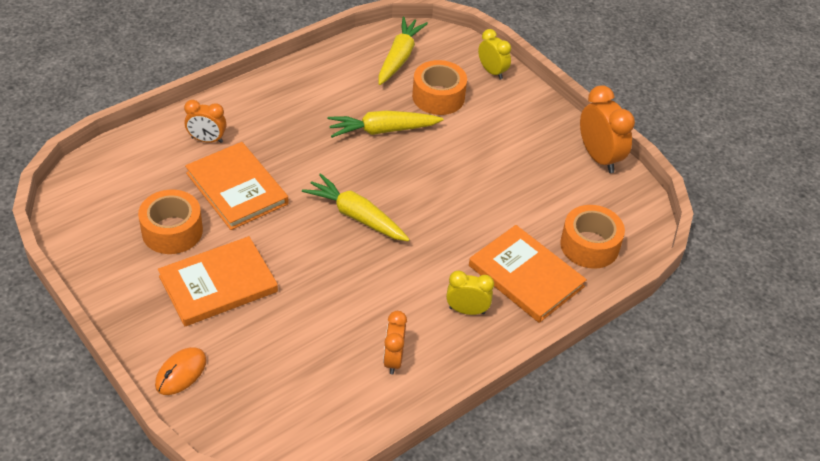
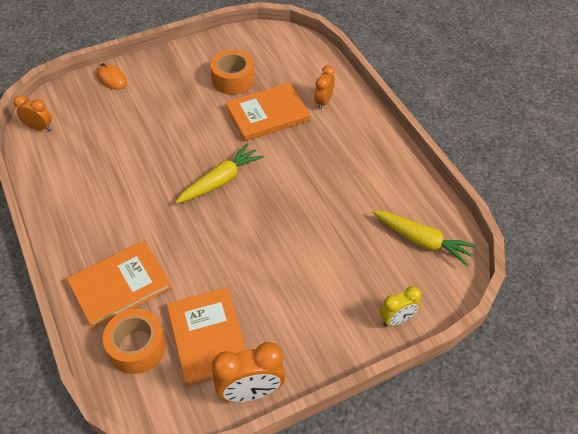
camera: 105 degrees right, 5 degrees up
(218, 284) = (177, 99): orange book -> orange book (208, 337)
(382, 130) = (319, 212): yellow carrot -> none
(393, 359) = (75, 183): orange clock -> orange clock (39, 128)
(438, 97) = (361, 263): orange tape -> none
(467, 310) = (101, 236): yellow clock -> none

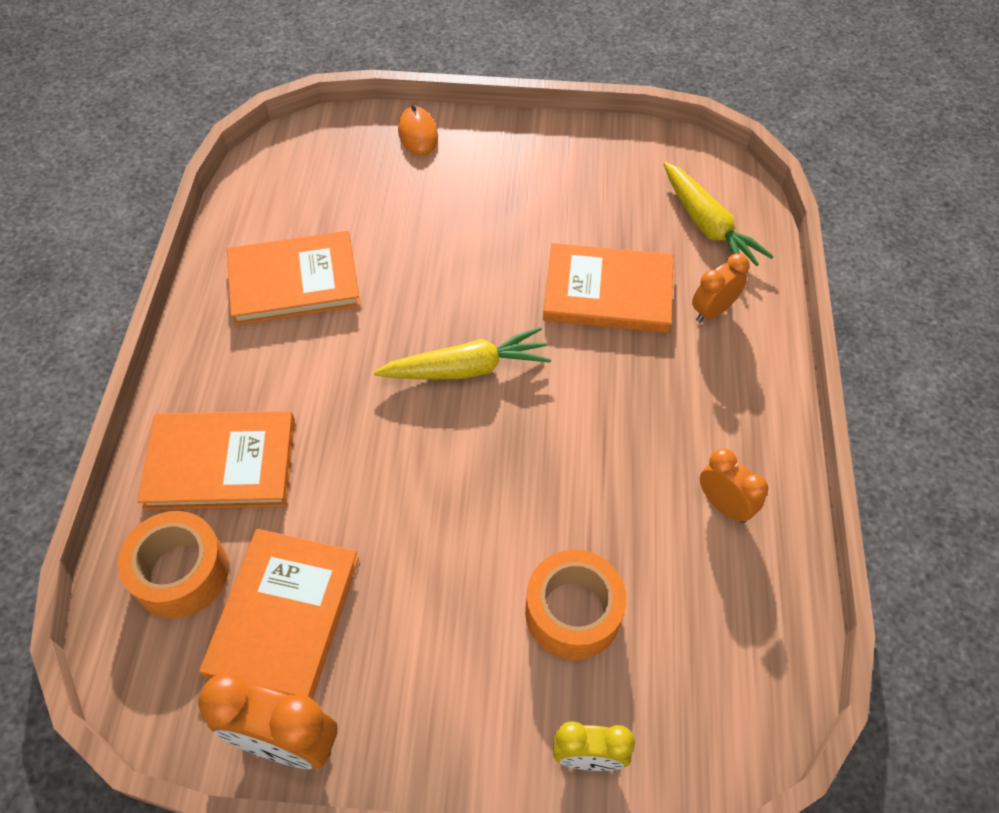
camera: 30 degrees right, 5 degrees up
(39, 128) = (274, 167): orange clock -> orange clock (723, 505)
(95, 180) = (294, 281): none -> orange book
(233, 79) = (592, 211): orange tape -> orange tape (573, 612)
(422, 241) = (722, 640): yellow carrot -> yellow carrot (707, 226)

